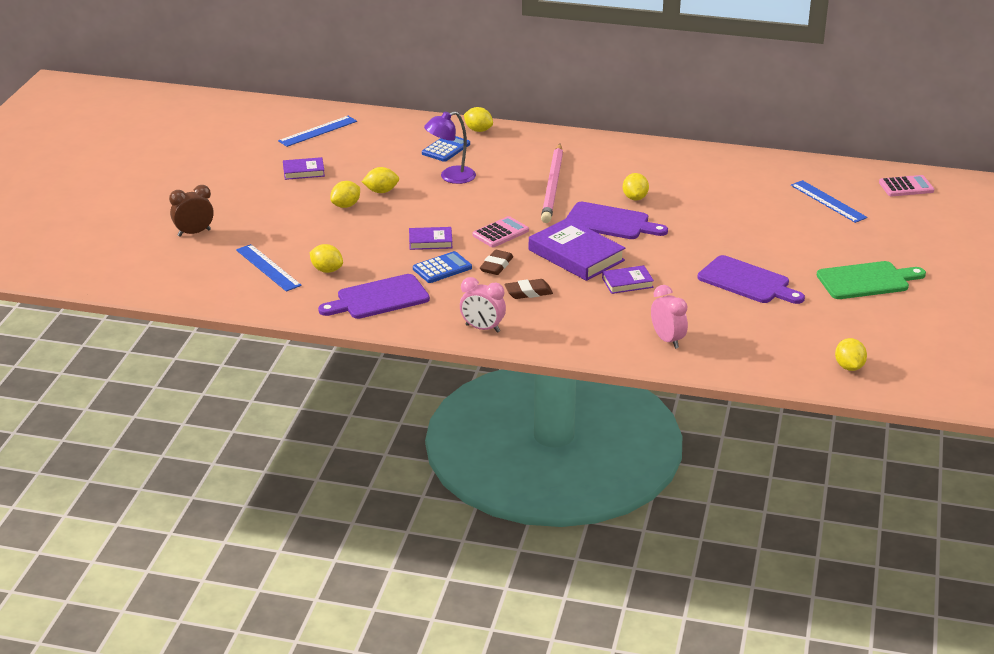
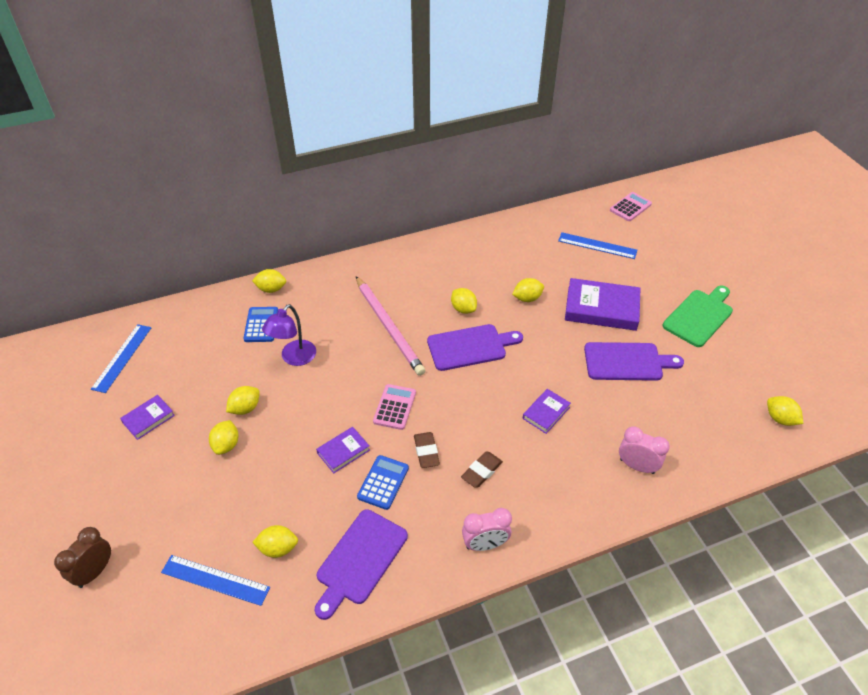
camera: 35 degrees left, 15 degrees up
(576, 255) = (478, 401): purple book -> purple book (601, 308)
(705, 211) = (527, 298): none -> yellow lemon

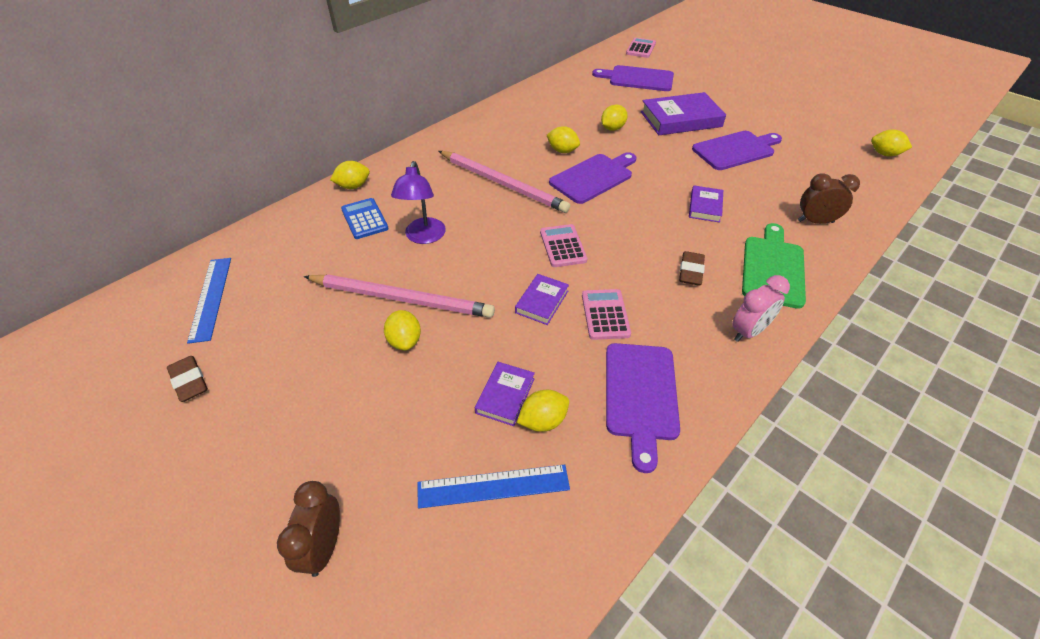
camera: 25 degrees left, 0 degrees up
(148, 419) = (287, 348): purple book -> purple book (505, 396)
(245, 408) = (402, 299): yellow lemon -> pink pencil
(383, 482) = (605, 314): blue calculator -> pink calculator
(426, 452) = (625, 273): brown eraser -> brown eraser (189, 381)
(597, 245) = (638, 78): blue ruler -> purple cutting board
(637, 466) = (815, 221): pink clock -> brown clock
(699, 316) = (760, 104): green cutting board -> green cutting board (773, 268)

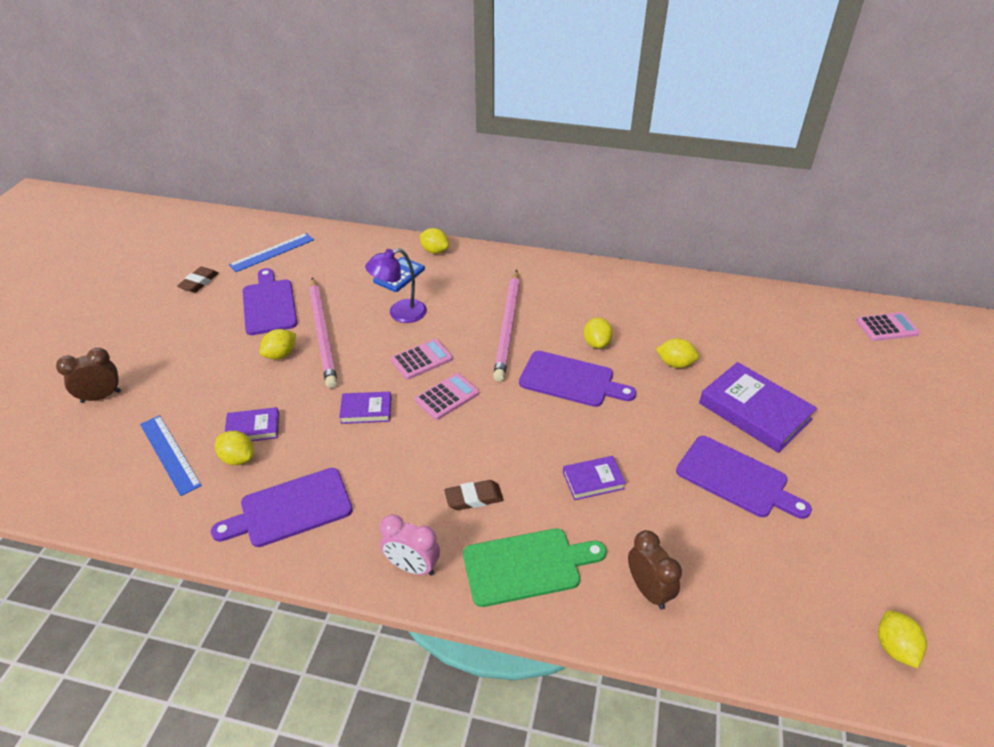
camera: 60 degrees right, 5 degrees down
(605, 314) = (374, 455): pink calculator -> pink calculator (422, 360)
(638, 78) = (807, 348): purple cutting board -> purple cutting board (269, 304)

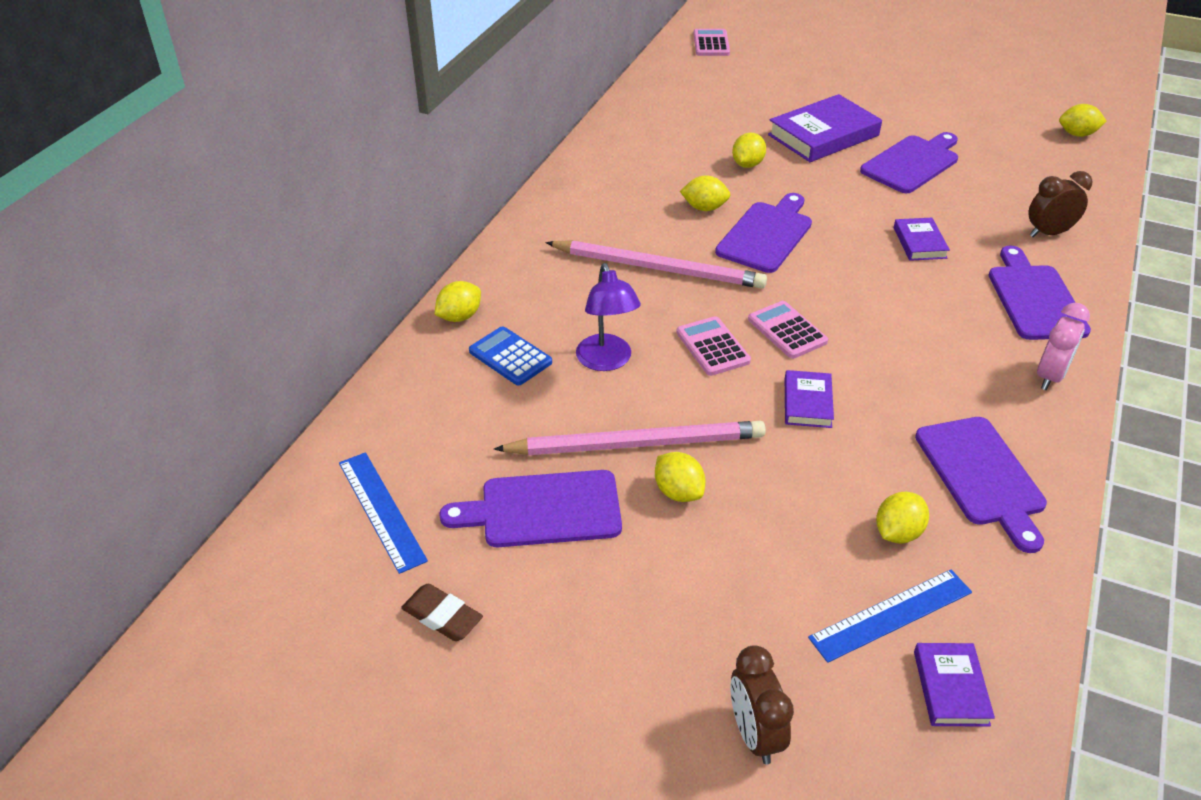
camera: 80 degrees left, 0 degrees up
(253, 428) = (838, 519): purple book -> purple book (951, 688)
(474, 498) = (950, 324): brown eraser -> none
(527, 566) = (1035, 299): green cutting board -> purple cutting board

